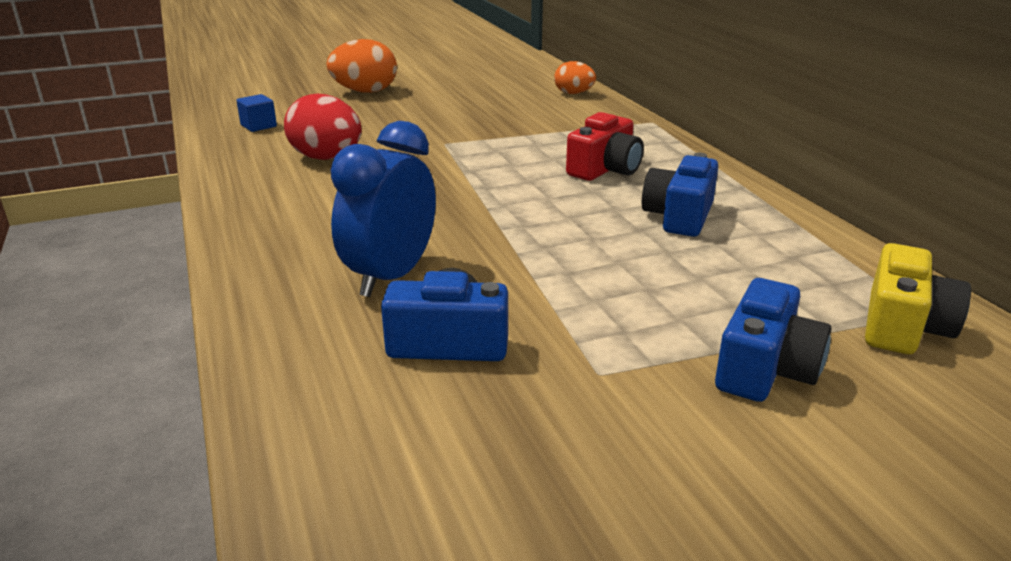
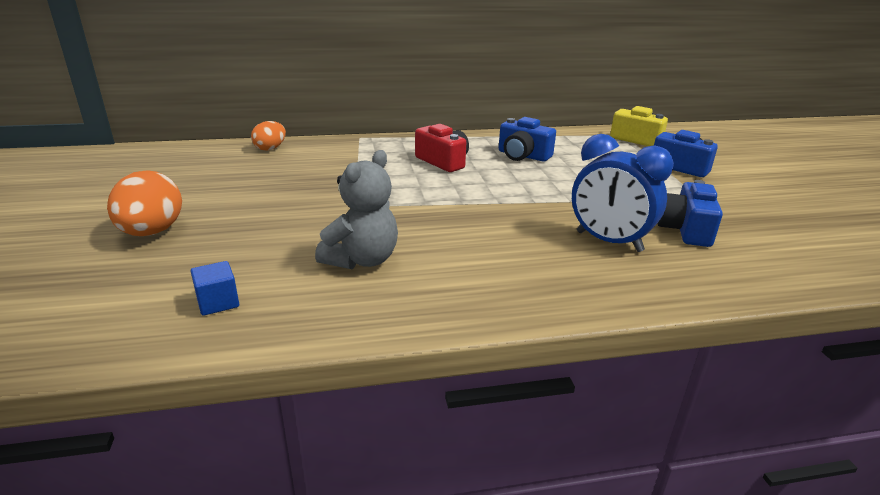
camera: 80 degrees left, 0 degrees up
(327, 158) = (362, 260): red egg -> grey teddy bear

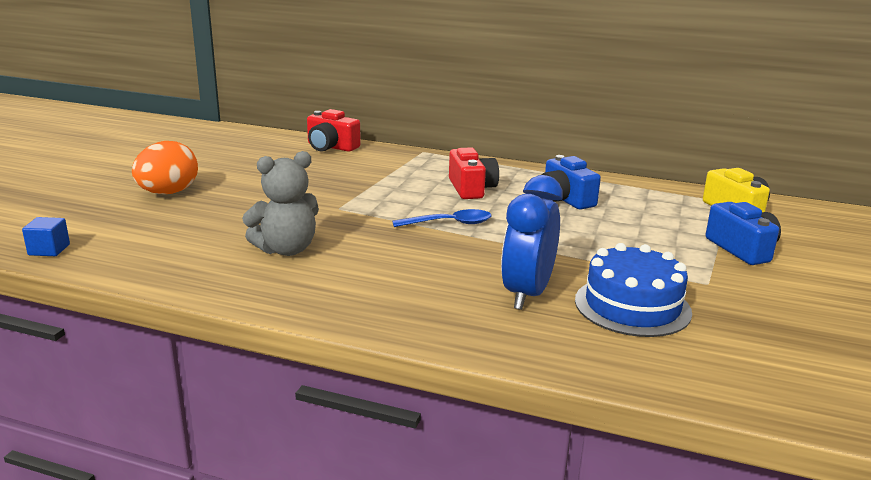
camera: 30 degrees right, 5 degrees down
(218, 302) = (153, 250): blue cube -> blue cube (49, 250)
(270, 148) = (331, 147): orange egg -> red camera
(468, 196) = (449, 223): none -> blue spoon
(608, 242) = (527, 294): blue clock -> blue clock turned 45 degrees clockwise
(685, 229) = (632, 306): blue camera -> blue cake

